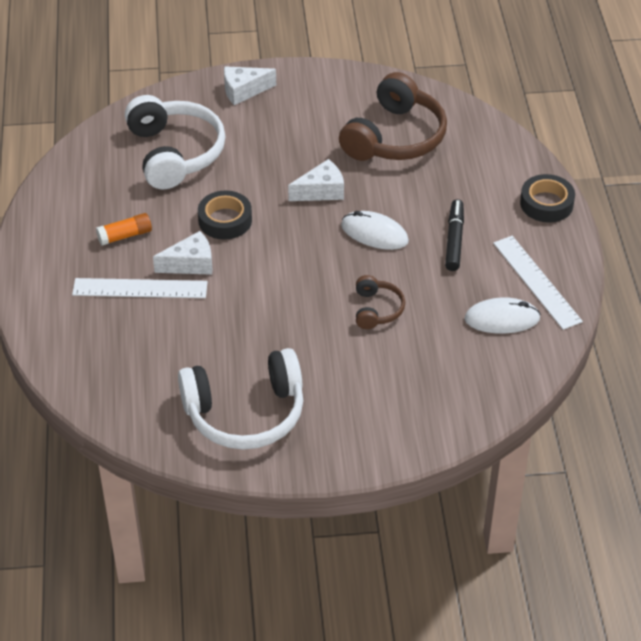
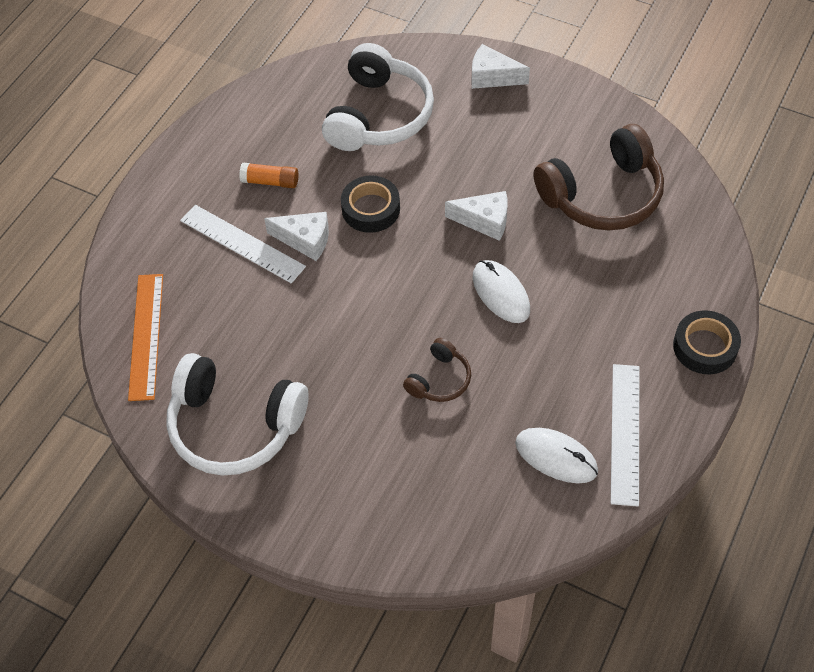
camera: 35 degrees right, 10 degrees up
(116, 387) = (146, 336): none -> orange ruler
(454, 240) = (575, 341): black marker -> none

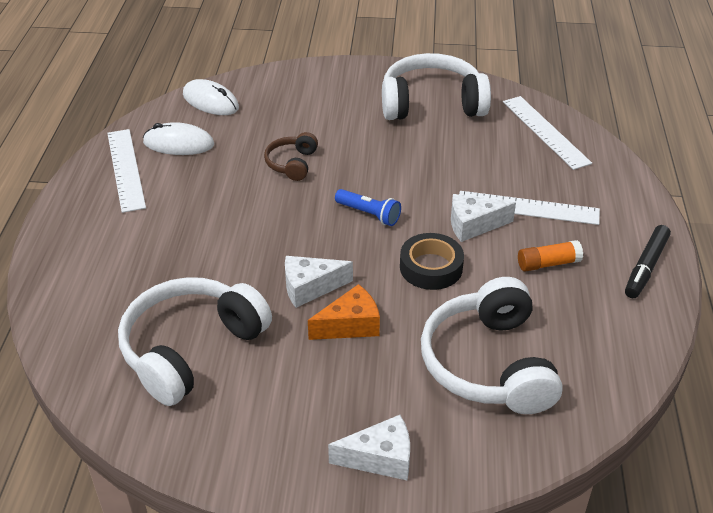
camera: 155 degrees right, 15 degrees down
(146, 336) = (545, 131): orange ruler -> white ruler
(194, 154) = (646, 267): none -> black marker
(394, 284) = (369, 214): none -> blue flashlight
(466, 177) = (350, 325): none -> orange cheese
(501, 293) = (266, 233): white mouse -> white mouse (210, 101)
(602, 194) = (191, 349): brown headphones -> white headphones
(705, 347) = (61, 242): black tape -> none

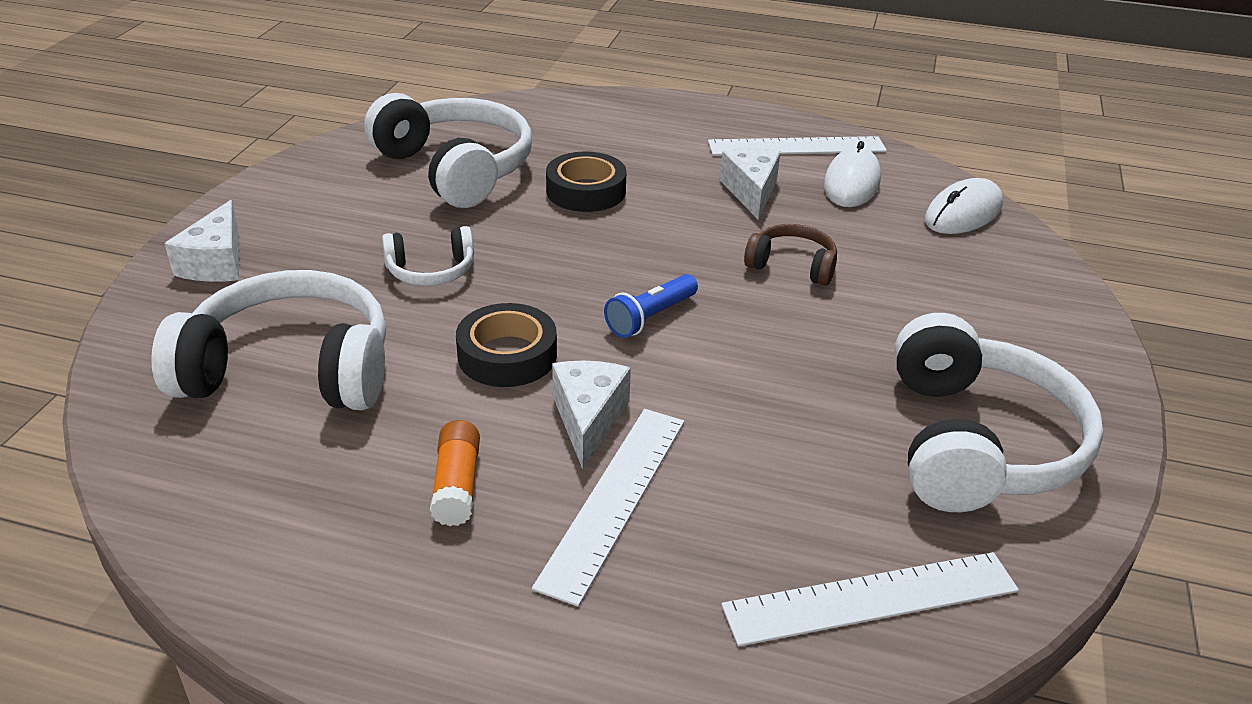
camera: 100 degrees right, 5 degrees down
(215, 266) = (586, 191): none -> black tape
(310, 288) = (514, 250): white cheese -> white cheese (751, 192)
(350, 325) = (431, 271): orange cheese -> white headphones
(646, 267) = (383, 623): black marker -> none

